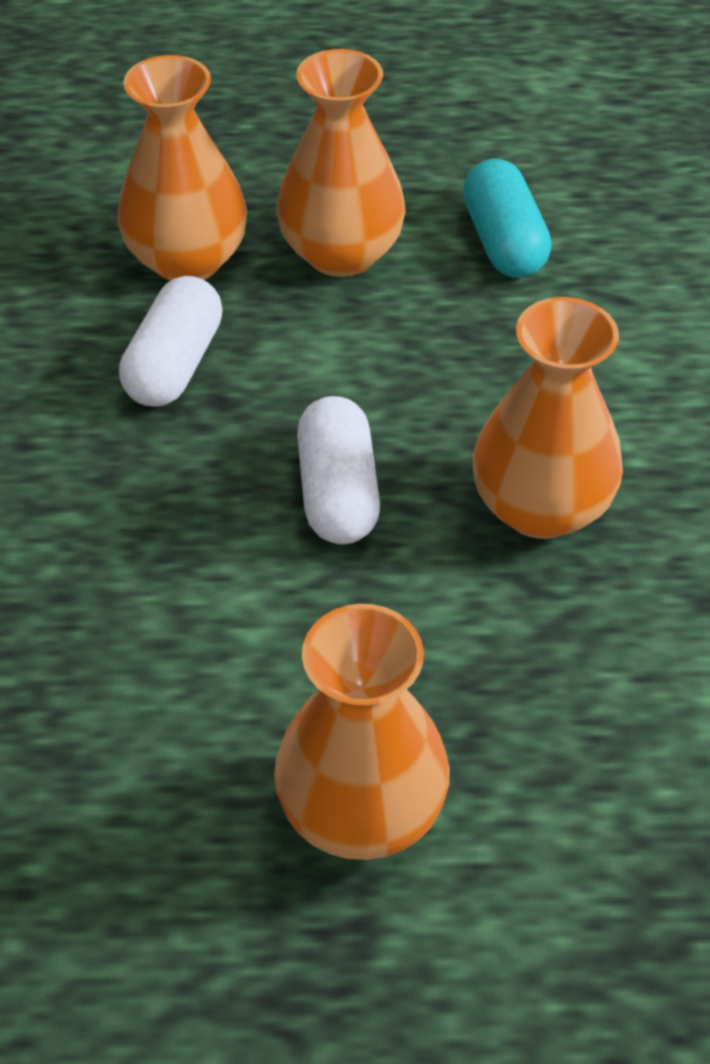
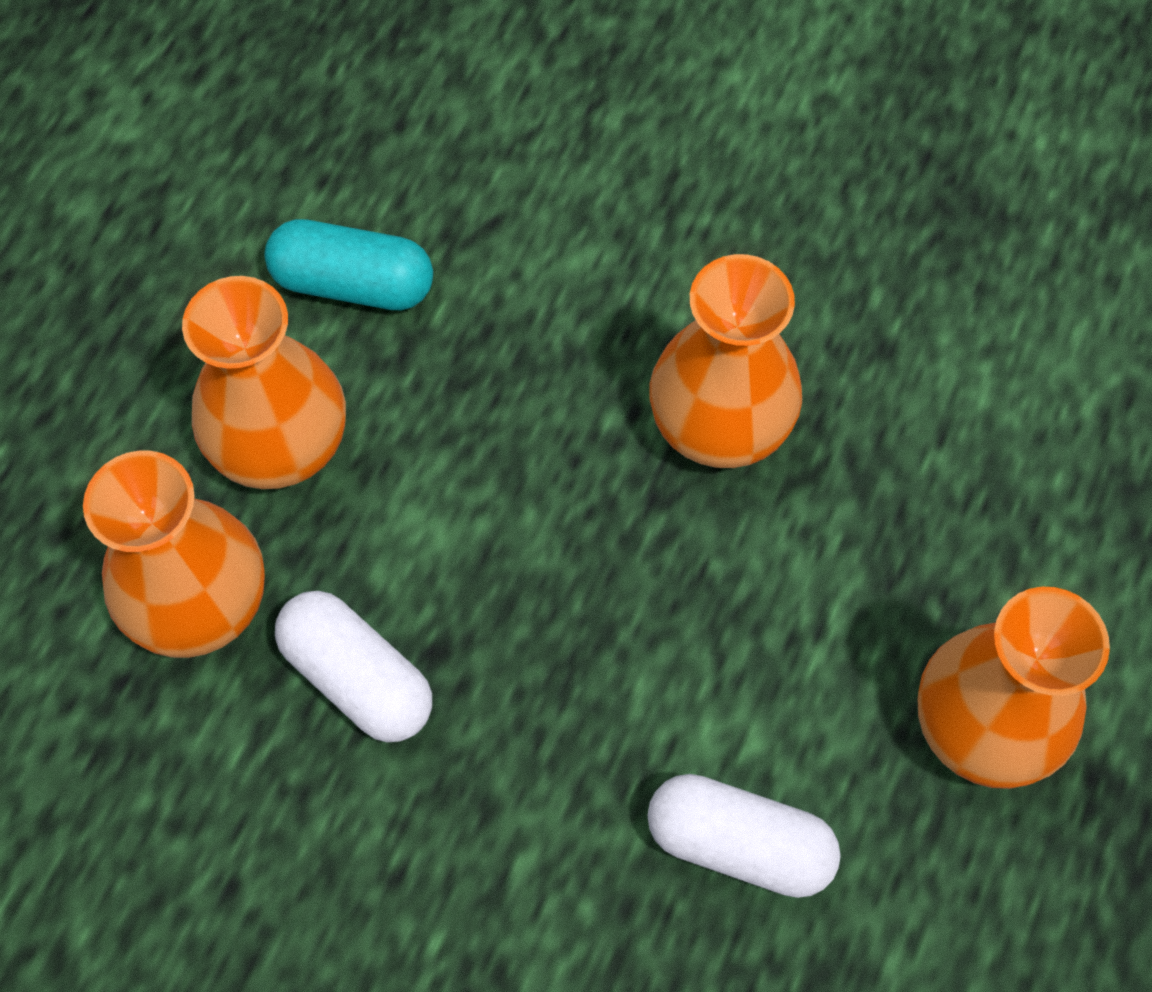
camera: 65 degrees left, 15 degrees up
(338, 492) = (616, 591): white capsule -> white capsule (739, 844)

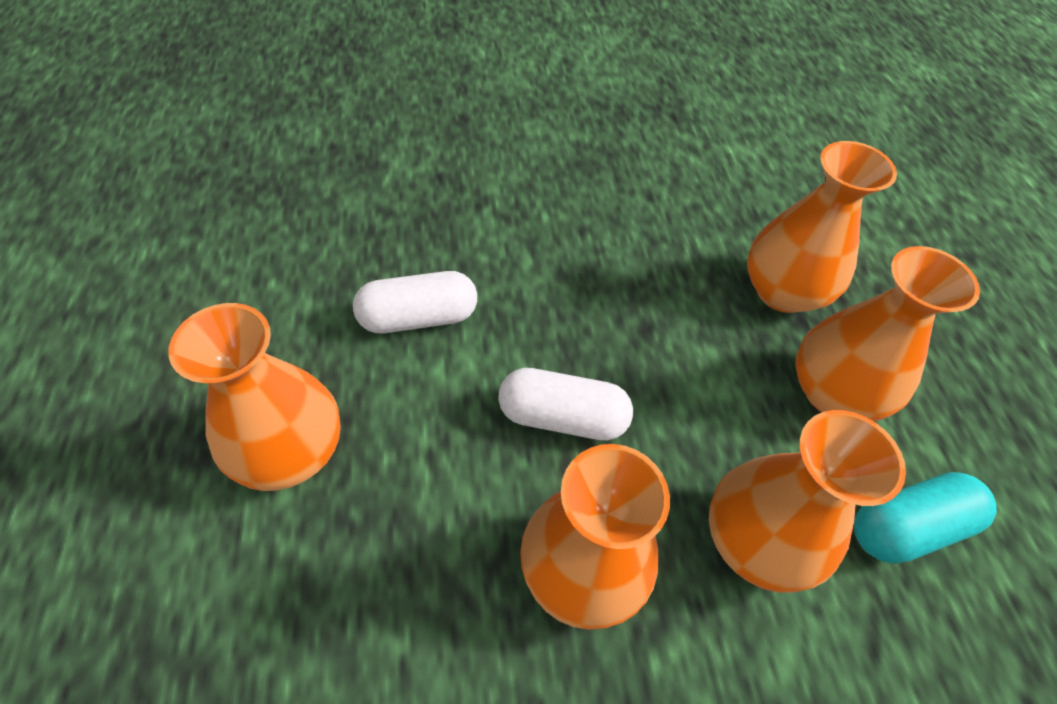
camera: 145 degrees right, 10 degrees down
(358, 678) = (673, 297): white capsule -> white capsule (562, 417)
(520, 354) = (756, 540): none -> orange vase

